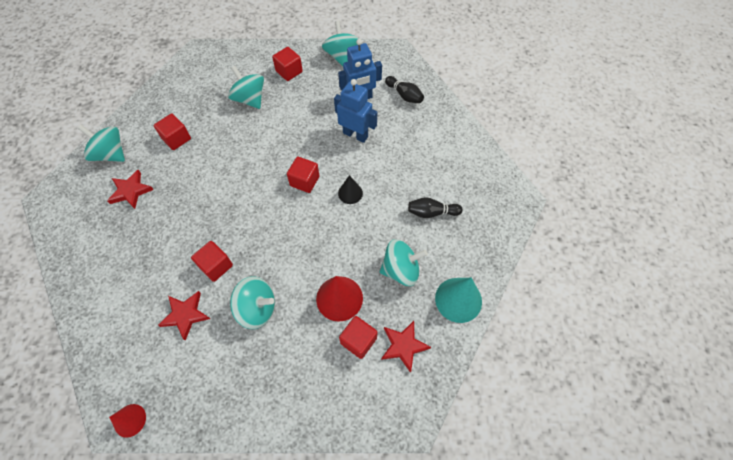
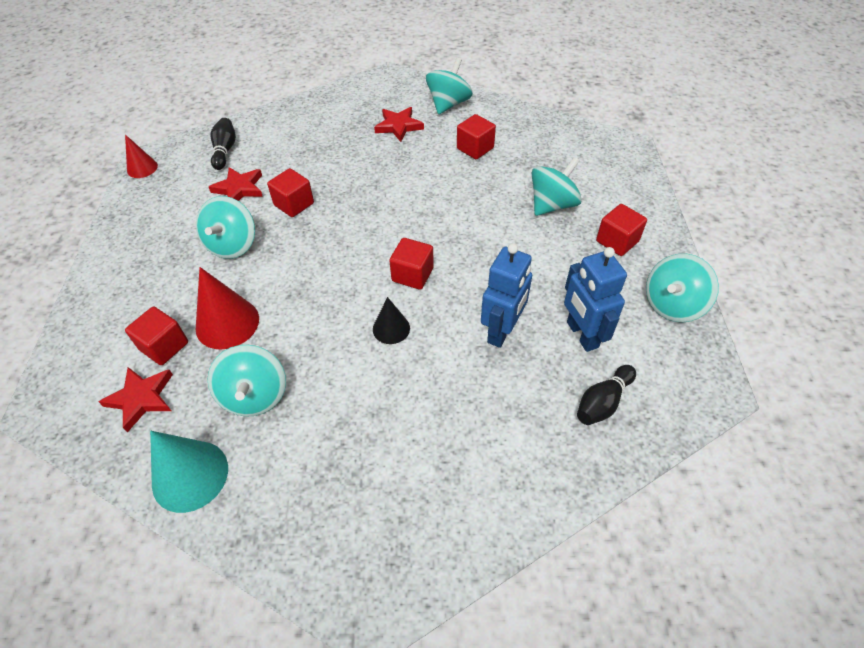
camera: 90 degrees right, 10 degrees down
(341, 56) = (672, 305): turquoise spinning top -> turquoise spinning top turned 150 degrees clockwise
(431, 212) = (350, 441): black bowling pin -> black bowling pin (225, 150)

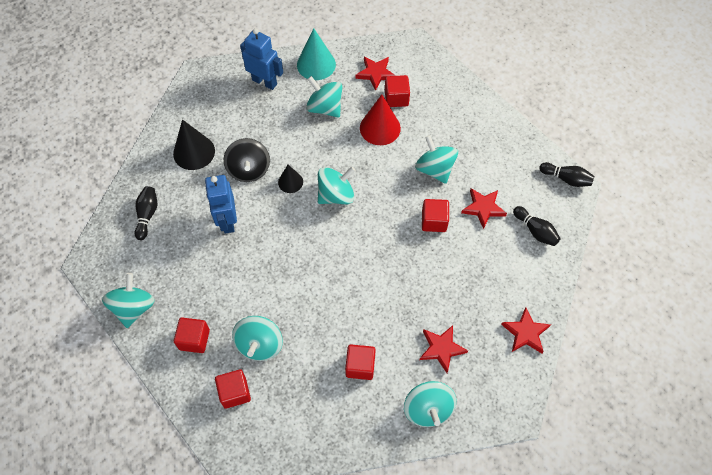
camera: 140 degrees right, 10 degrees up
(142, 168) = (566, 179): red cone -> black bowling pin
(326, 103) = (525, 333): none -> red star
(356, 283) = (336, 195): none -> turquoise spinning top
(412, 275) = (308, 222): red cube -> red cube (235, 392)
(426, 376) = (249, 169): none -> black spinning top
(481, 454) = (194, 152): none -> black cone
(581, 335) = (180, 248): blue robot -> blue robot (264, 82)

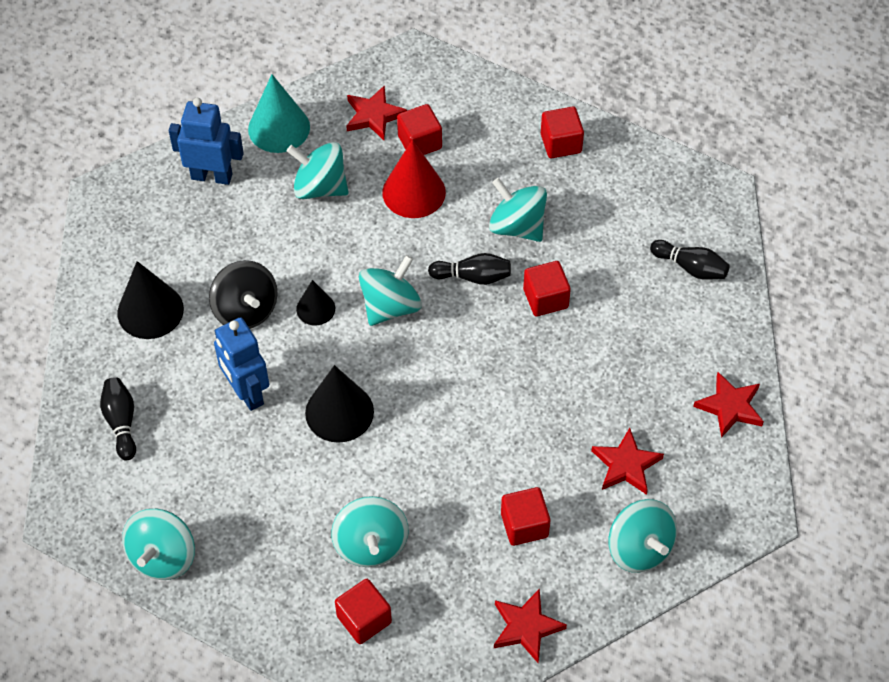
camera: 20 degrees left, 5 degrees down
(134, 307) = (163, 557): turquoise spinning top -> turquoise spinning top turned 150 degrees counterclockwise
(194, 339) = (273, 570): red cube -> red cube (561, 143)
(277, 252) = (339, 412): none -> black cone
(483, 208) = (607, 259): red star -> red star (526, 627)
(566, 179) = (705, 184): black bowling pin -> black bowling pin (473, 277)

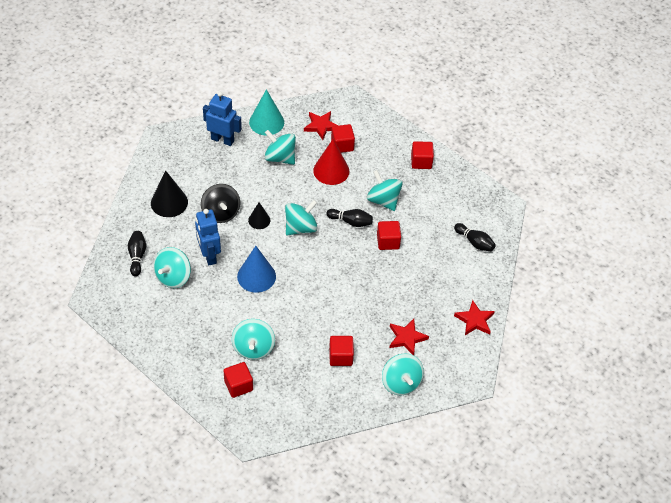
camera: 10 degrees right, 5 degrees down
(163, 557) = (139, 329): turquoise spinning top -> turquoise spinning top (173, 277)
(339, 412) = (256, 276): black cone -> blue cone
(526, 627) = (326, 409): red star -> none

